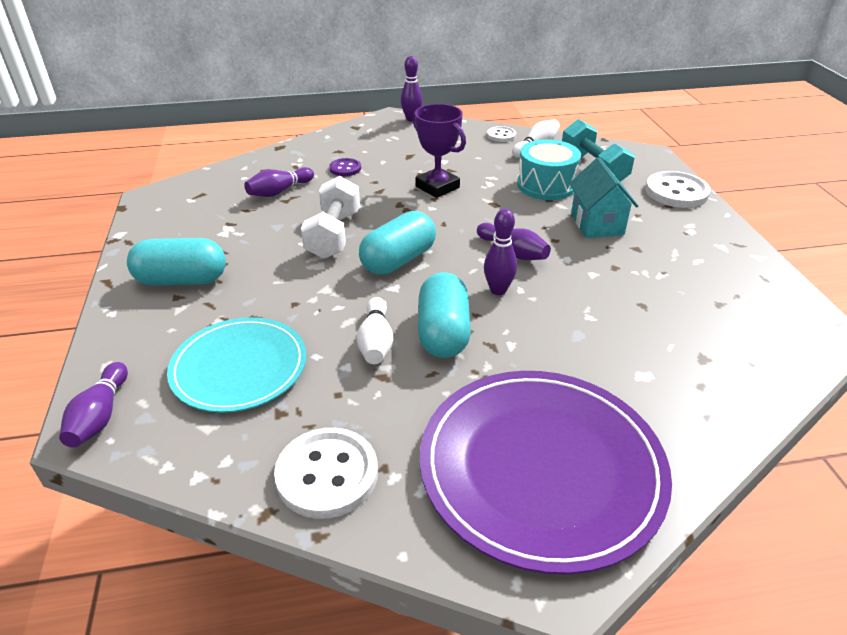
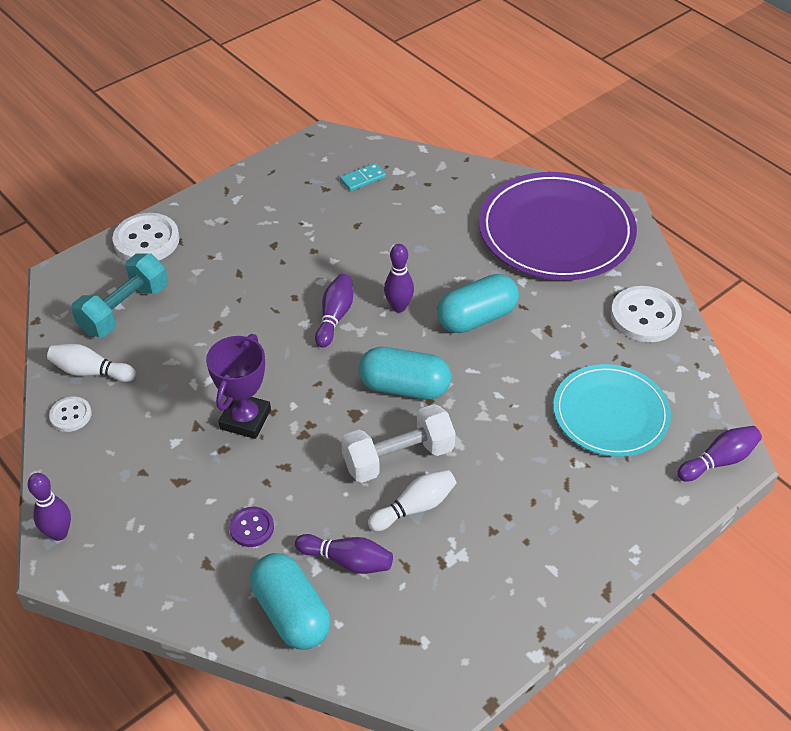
camera: 120 degrees left, 10 degrees up
(182, 280) = (555, 530): turquoise capsule -> turquoise capsule (291, 613)
(376, 342) = (518, 350): white bowling pin -> white bowling pin (415, 507)
(546, 185) = (187, 334): turquoise drum -> none
(597, 224) = (247, 278): turquoise house -> none
(729, 336) = (363, 179): none -> turquoise domino

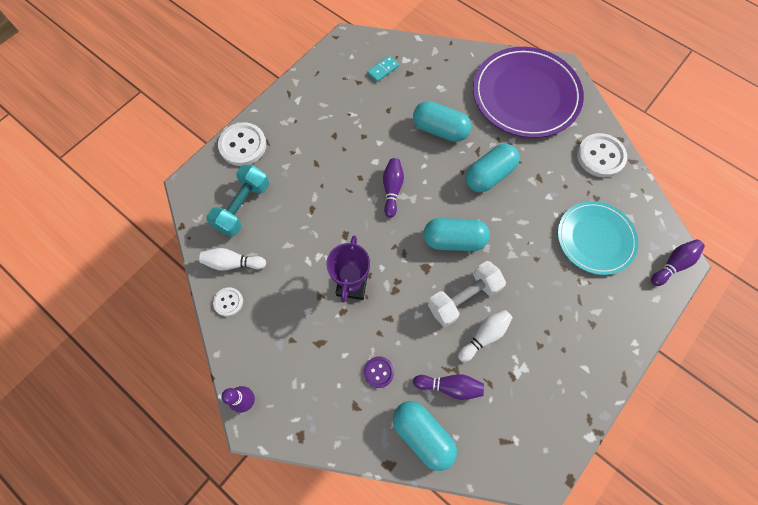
camera: 10 degrees left, 20 degrees up
(399, 307) = (434, 174): purple bowling pin -> none
(422, 256) = (440, 130): none -> turquoise capsule

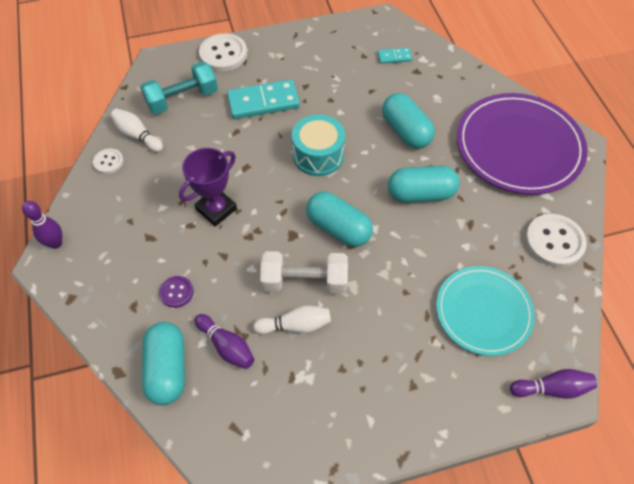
camera: 35 degrees right, 10 degrees down
(312, 169) = (263, 102): none -> turquoise domino
(392, 189) = (318, 155): purple bowling pin -> turquoise drum

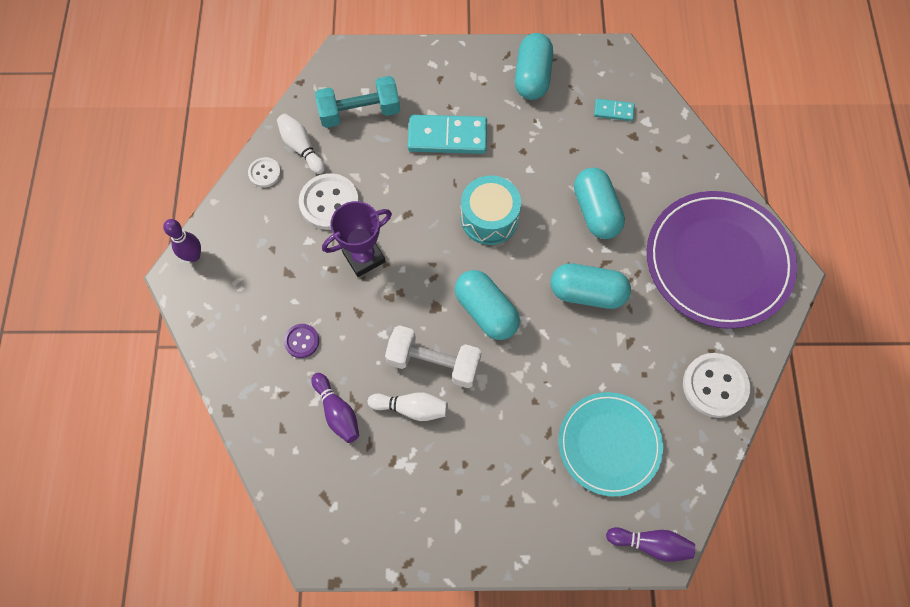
camera: 15 degrees right, 10 degrees up
(167, 369) = (275, 420): turquoise capsule -> turquoise capsule (532, 77)
(223, 54) = (419, 63): white button -> white button (329, 203)

